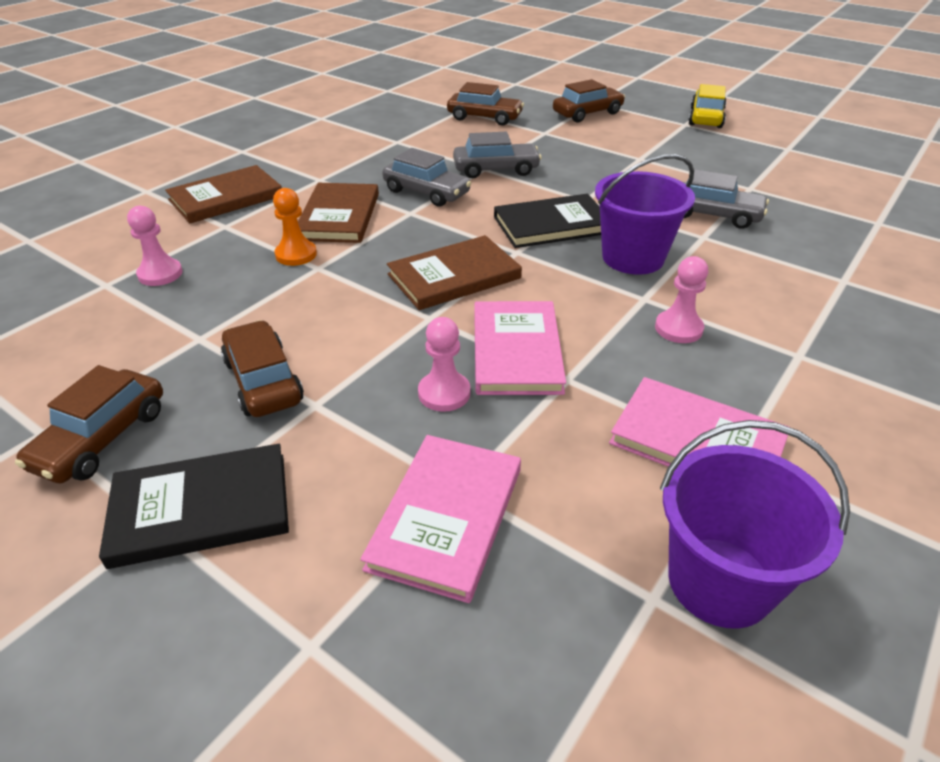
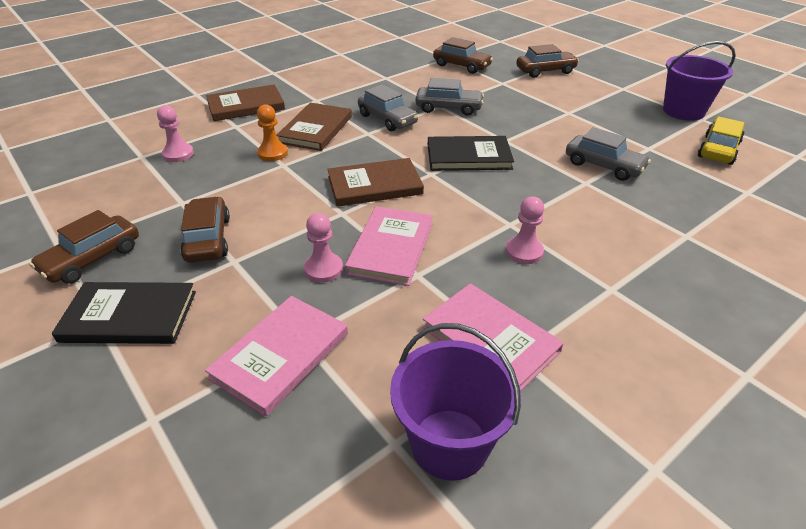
camera: 15 degrees right, 0 degrees up
(633, 258) = (518, 191): purple bucket -> purple bucket (683, 111)
(706, 118) = (644, 85): yellow car -> yellow car (718, 150)

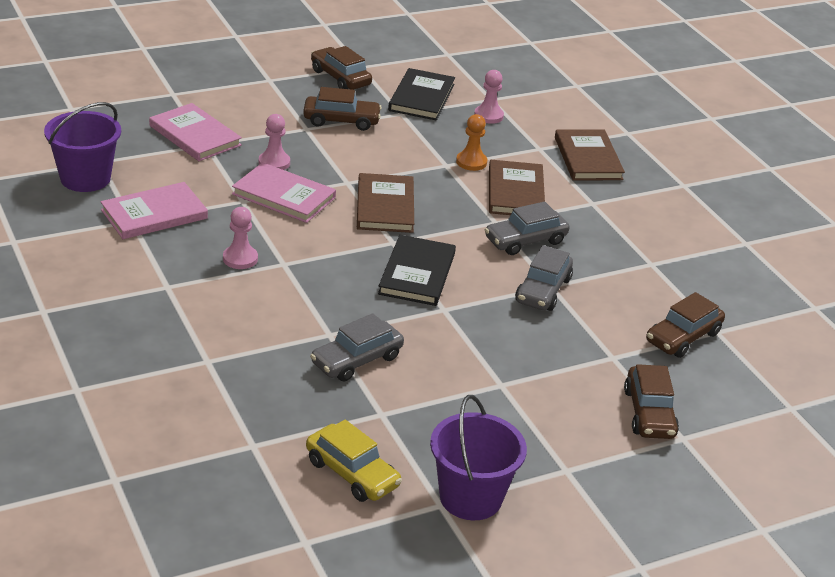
camera: 100 degrees right, 5 degrees down
(129, 316) = (267, 89): black book -> black book (421, 97)
(316, 129) = (515, 192): brown book -> brown book turned 60 degrees clockwise

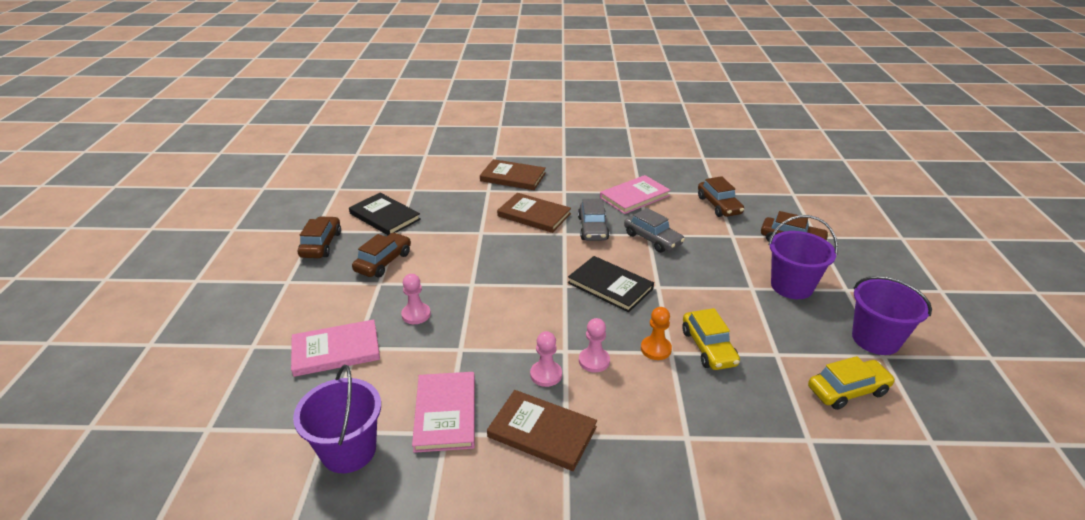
camera: 60 degrees left, 0 degrees up
(284, 196) = (469, 323): pink book -> pink book (634, 196)
(340, 78) = (321, 244): brown car -> brown car turned 105 degrees clockwise
(356, 360) = (708, 347): grey car -> yellow car
(385, 206) = (516, 275): brown book -> brown book (542, 432)
(471, 162) = (485, 221): orange pawn -> orange pawn (655, 349)
(488, 116) = (433, 197): pink pawn -> pink pawn (594, 361)
(532, 419) = (791, 286): none -> purple bucket

